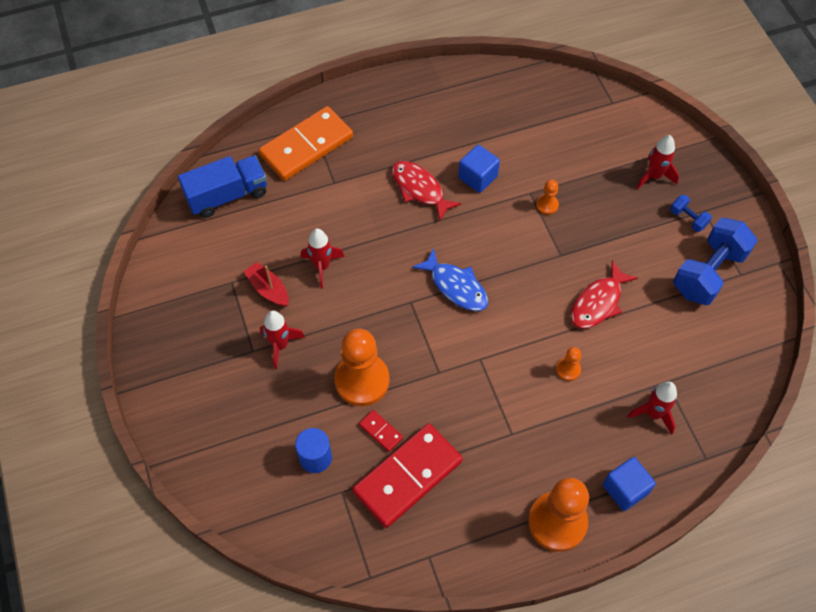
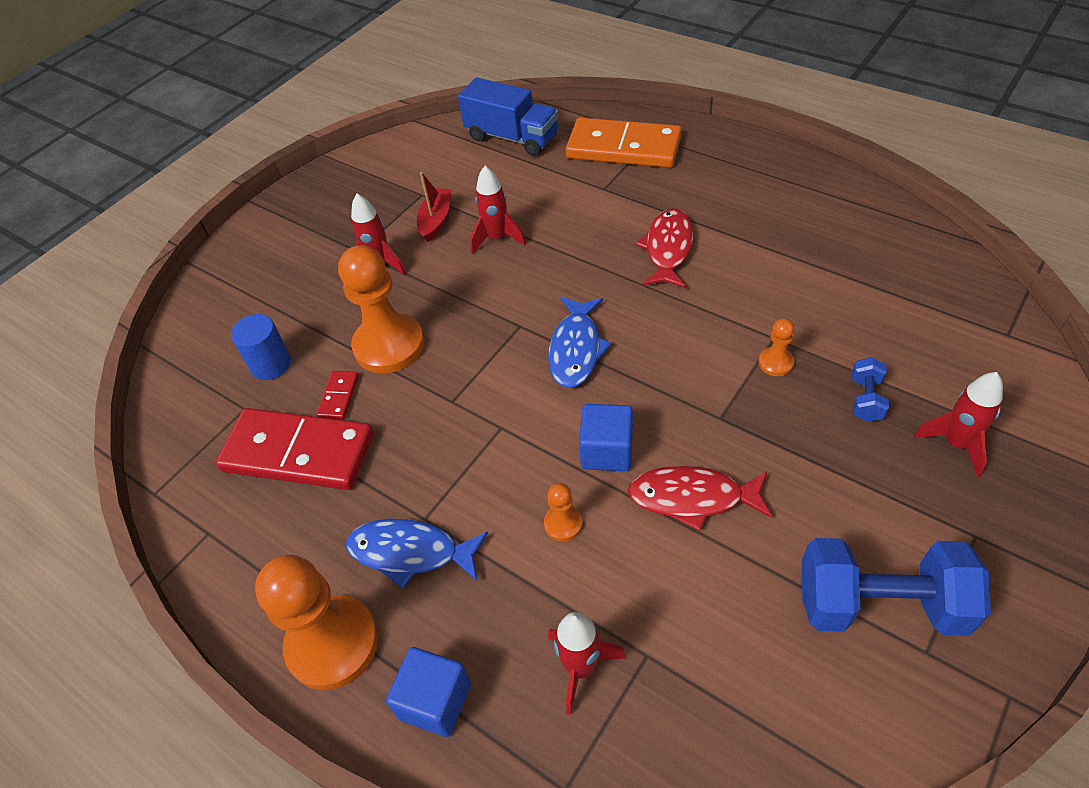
camera: 60 degrees right, 10 degrees down
(477, 177) = (739, 282): blue cube -> blue cube (607, 451)
(529, 453) = (411, 552): none -> blue fish
(688, 219) = (938, 524): blue dumbbell -> blue dumbbell (865, 399)

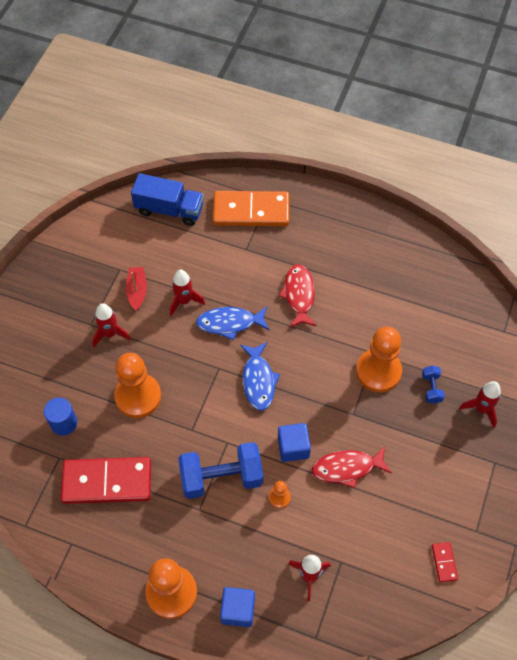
camera: 20 degrees left, 10 degrees up
(338, 396) = (118, 439): red domino -> red domino (444, 562)
(411, 552) = (198, 531): blue fish -> blue fish (230, 323)
(775, 363) = (378, 371): orange pawn -> orange pawn, size x2.23
(880, 604) = (451, 510): blue dumbbell -> blue dumbbell (221, 478)

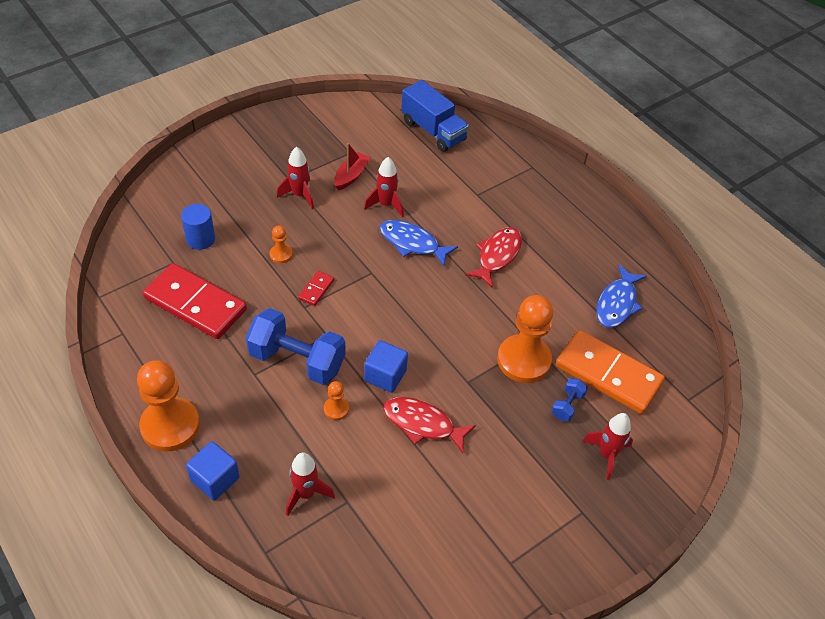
camera: 30 degrees right, 10 degrees down
(138, 396) = (281, 254): orange pawn -> orange pawn, size x0.45
(251, 211) = (507, 168): orange domino -> orange domino (608, 374)
(258, 380) = (399, 302): blue fish -> blue fish (617, 303)
(444, 562) = (452, 570): red domino -> red domino (316, 289)

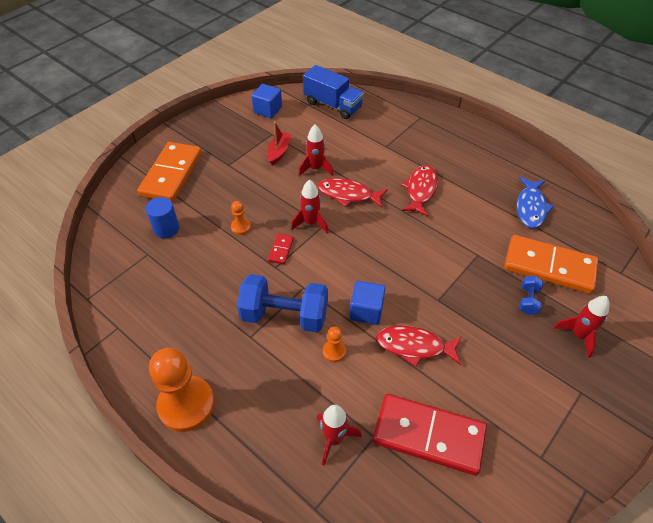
camera: 10 degrees left, 0 degrees up
(195, 304) = (178, 286): red domino -> red domino (428, 435)
(215, 479) = (244, 447): blue cube -> blue cube (268, 110)
(223, 178) = (171, 174): none -> orange domino
(299, 195) = (241, 175): red rocket -> red rocket (311, 223)
(412, 243) = (348, 194): blue fish -> red fish
(524, 360) = (476, 270): orange pawn -> none

